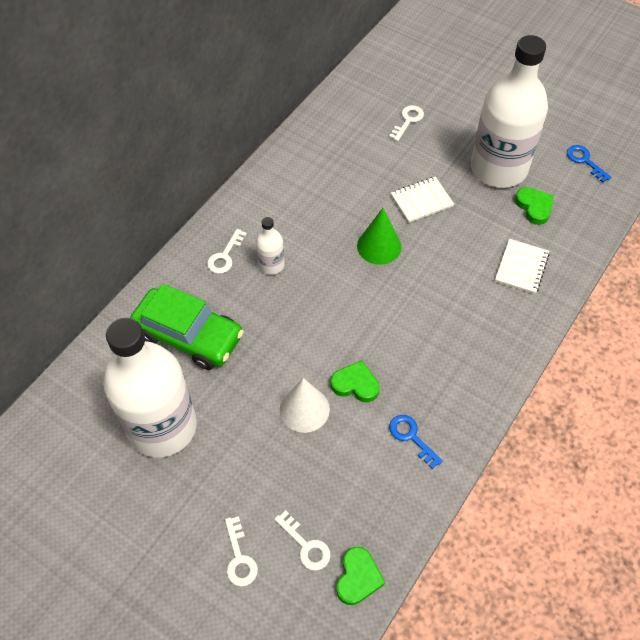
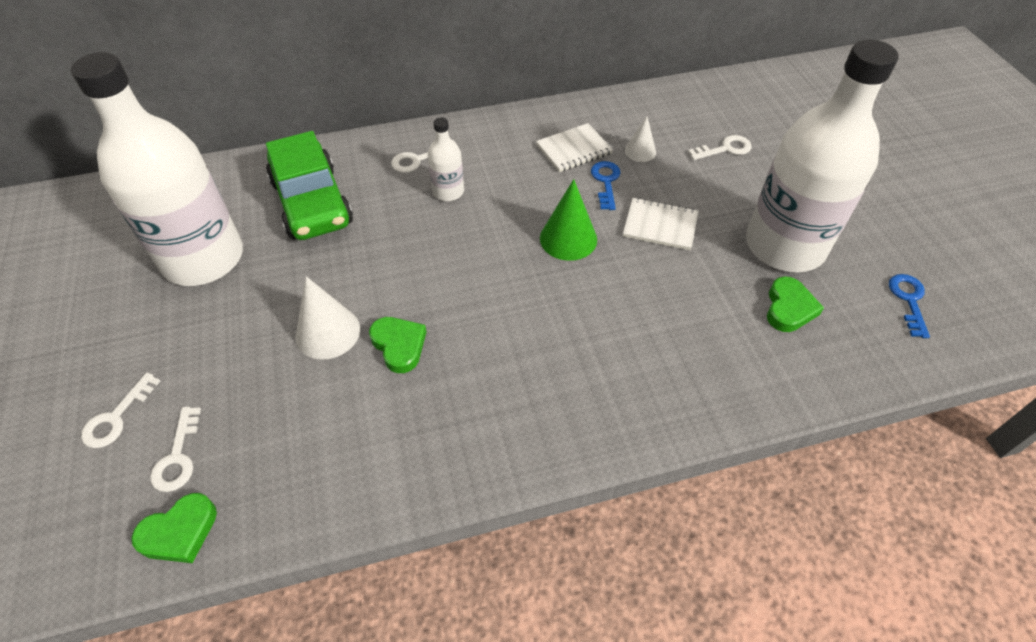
camera: 40 degrees right, 5 degrees down
(360, 155) = (640, 151): none -> white cone
(411, 437) = (392, 438): blue key -> blue key (606, 182)
(521, 267) = (706, 358): white notebook -> white notebook (574, 149)

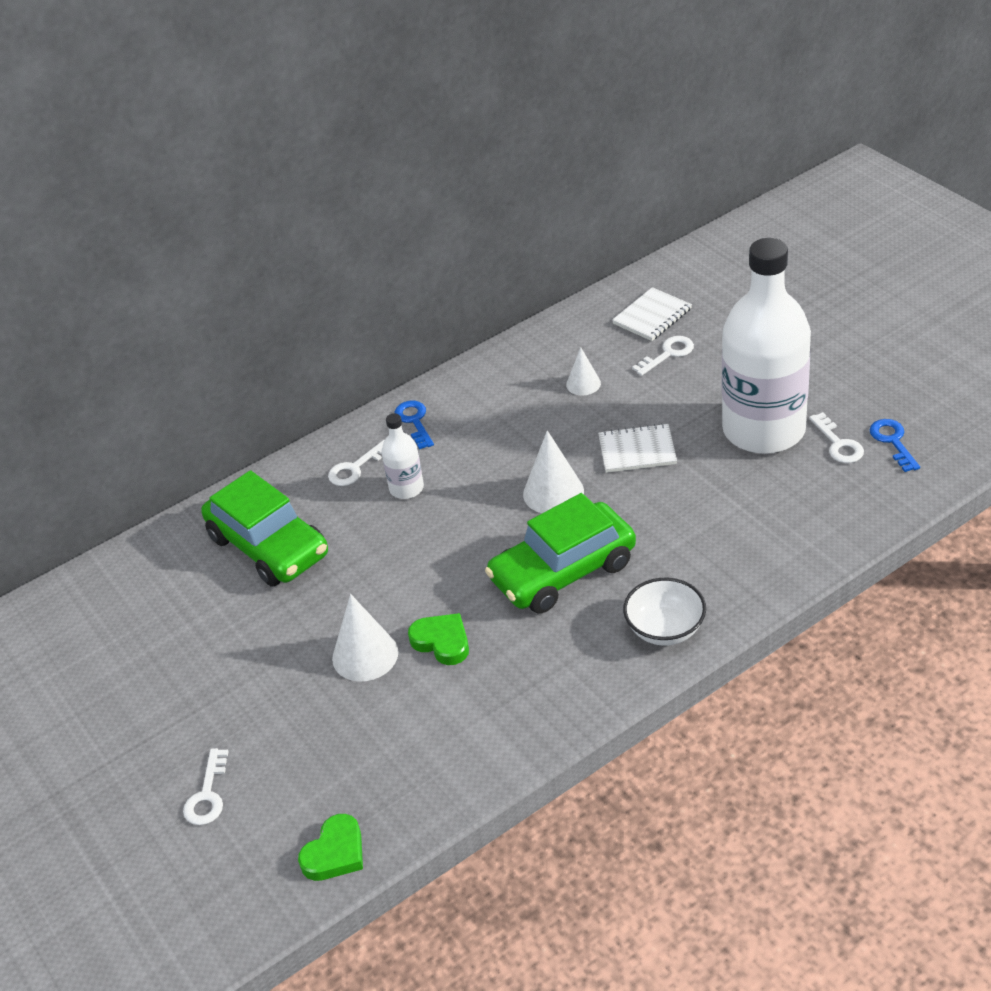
camera: 15 degrees left, 10 degrees down
(178, 456) = (291, 802): white key -> white key (838, 443)
(203, 258) = (190, 636): white bottle -> none
(540, 317) = (563, 572): none -> green car
(568, 238) = (553, 492): green cone -> white cone
(574, 149) = (514, 404): white notebook -> white notebook (652, 316)
(606, 182) = (563, 426): blue key -> blue key (414, 421)
(607, 414) = (665, 629): none -> white bowl
(789, 308) = (789, 485): green heart -> none

